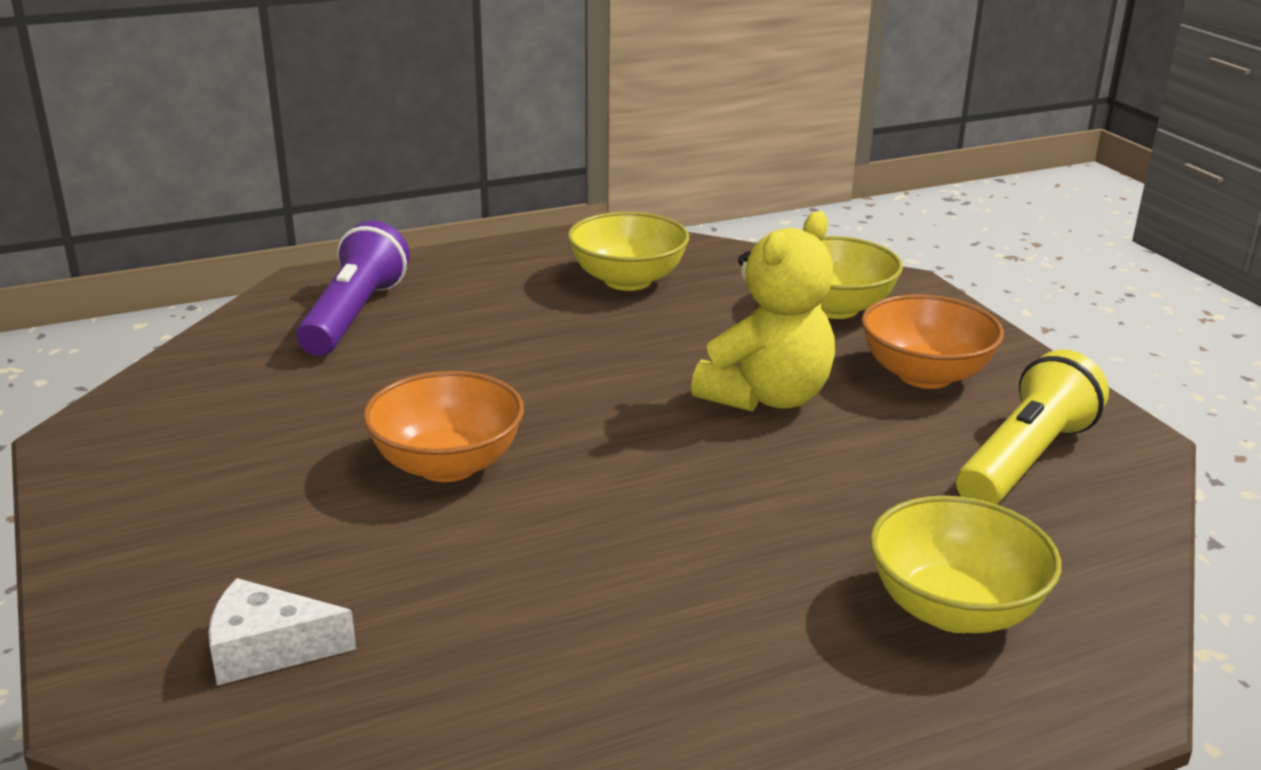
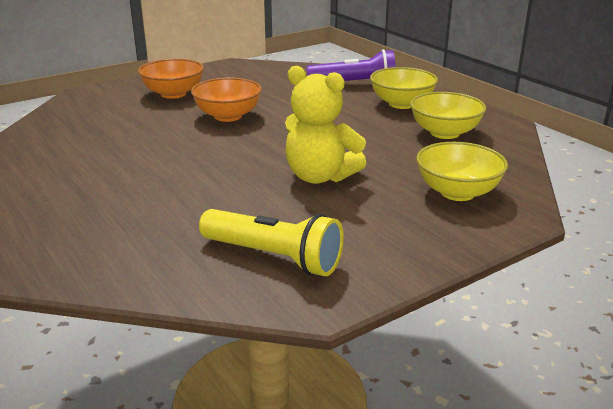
camera: 80 degrees right, 0 degrees up
(268, 649) = (104, 107): white cheese -> none
(925, 375) = (375, 224): orange bowl -> orange bowl (173, 94)
(954, 609) = (116, 230): yellow bowl -> yellow bowl (401, 104)

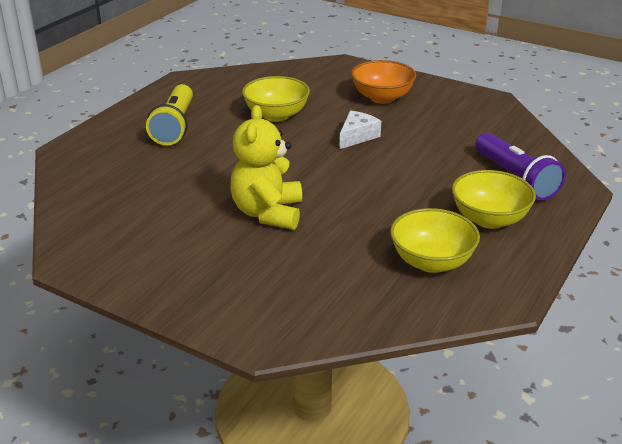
camera: 65 degrees right, 5 degrees up
(228, 116) = (357, 136): orange bowl -> white cheese
(274, 257) = (121, 227): yellow flashlight -> yellow flashlight (174, 126)
(457, 192) = (289, 293): yellow bowl -> yellow bowl (276, 115)

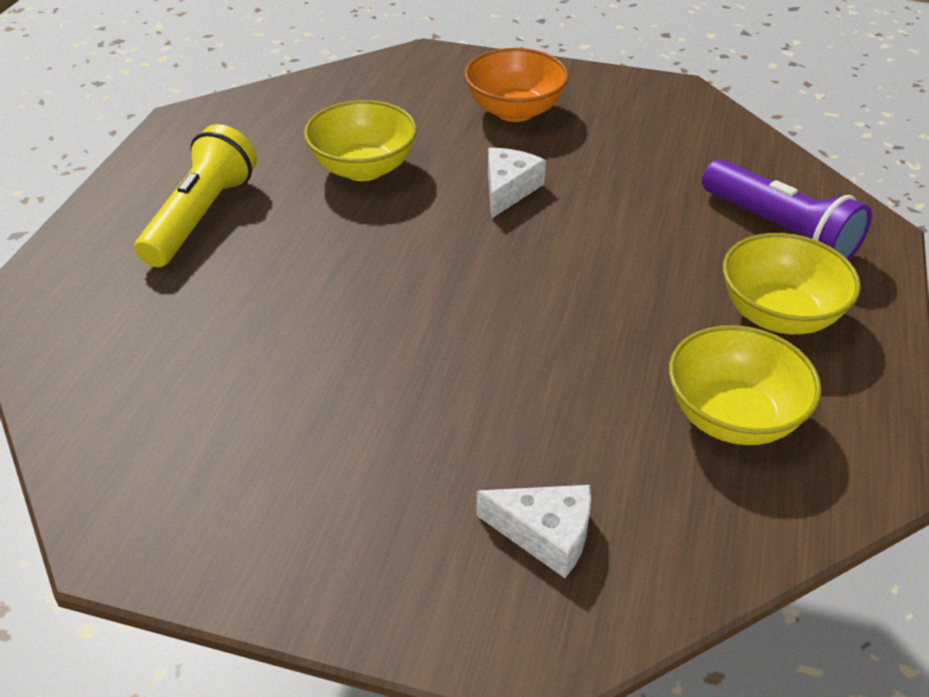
camera: 15 degrees left, 10 degrees up
(174, 126) = (202, 216): yellow flashlight -> yellow flashlight turned 150 degrees counterclockwise
(268, 213) = (430, 368): yellow teddy bear -> none
(294, 295) = (545, 534): none -> white cheese

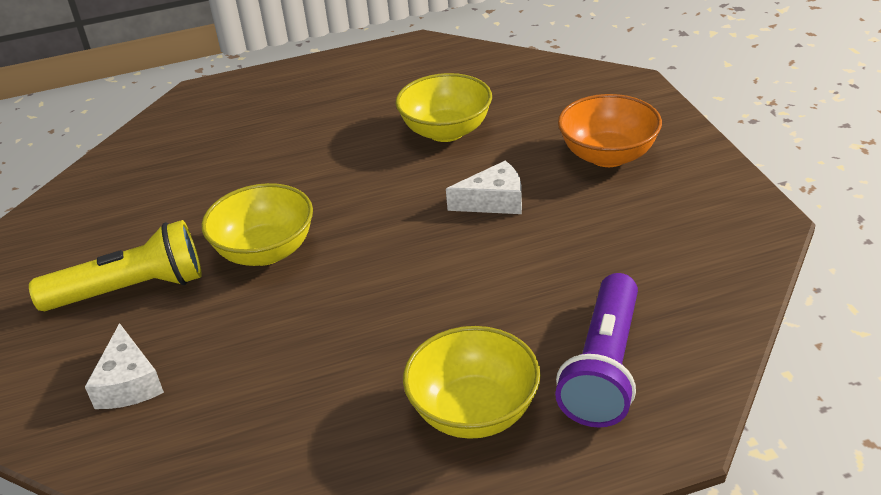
camera: 60 degrees right, 5 degrees down
(202, 216) = (326, 104): yellow flashlight -> yellow flashlight (131, 290)
(732, 417) = (316, 431): yellow bowl -> yellow bowl (265, 251)

